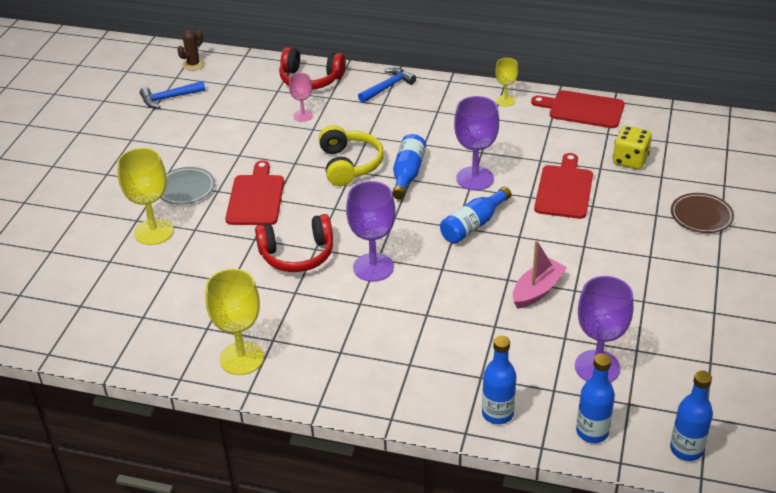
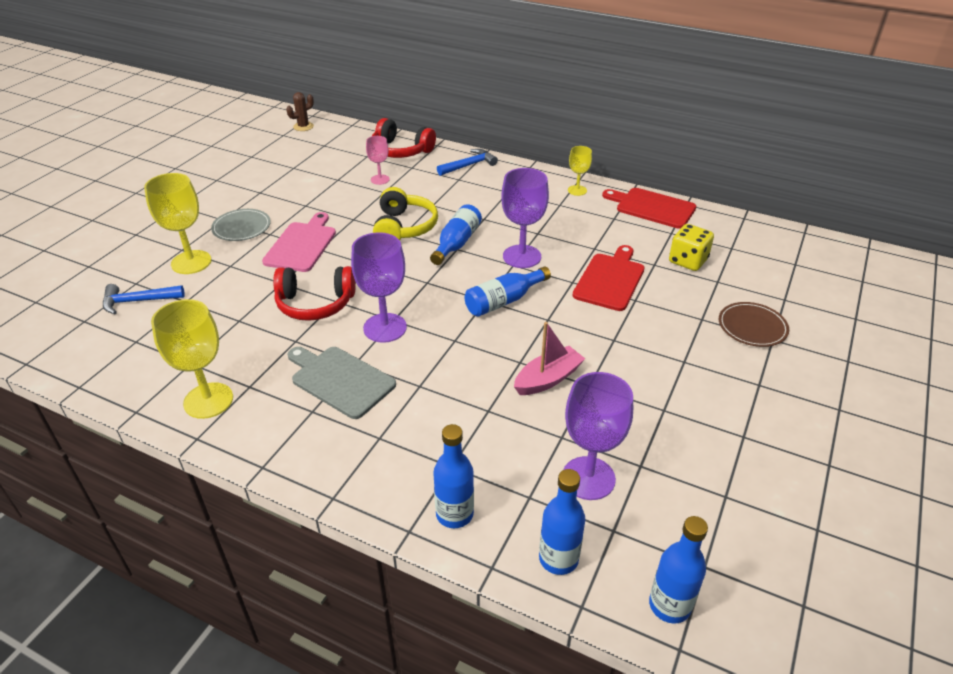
camera: 10 degrees right, 0 degrees up
(169, 98) = (268, 150): blue hammer -> blue hammer (138, 301)
(256, 198) = (301, 245): red cutting board -> pink cutting board
(353, 321) = (340, 380): none -> grey cutting board

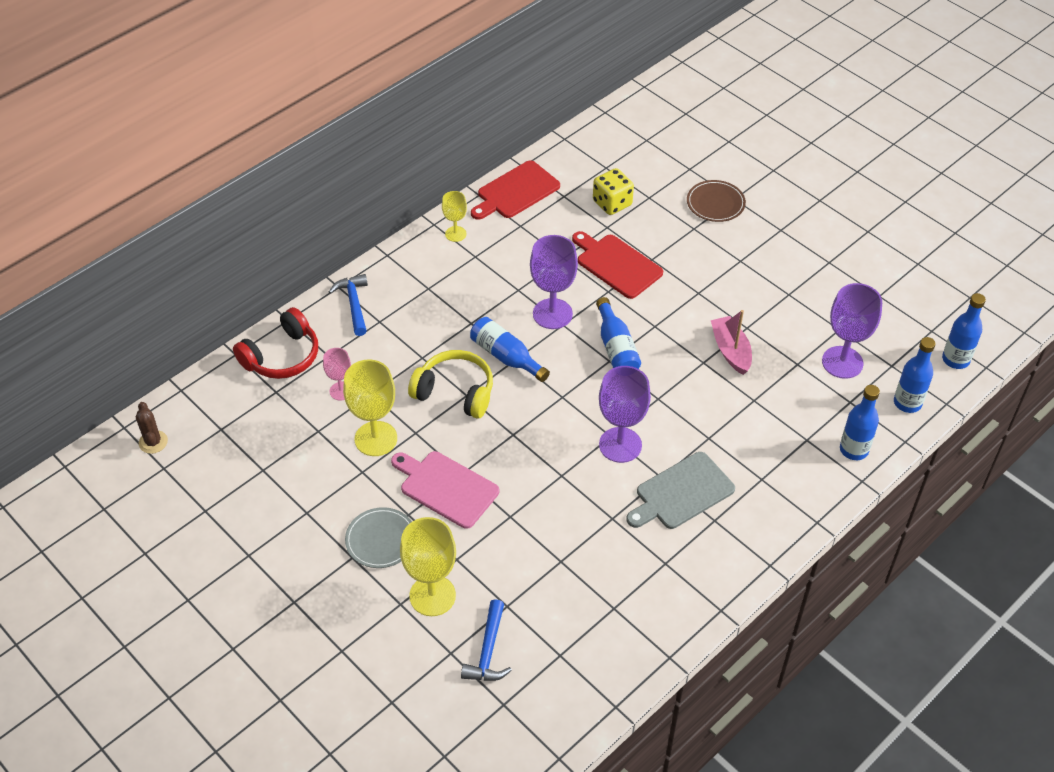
camera: 70 degrees left, 10 degrees up
(208, 400) = (674, 597): yellow goblet -> yellow goblet (376, 439)
(315, 304) = (559, 493): red headphones -> none

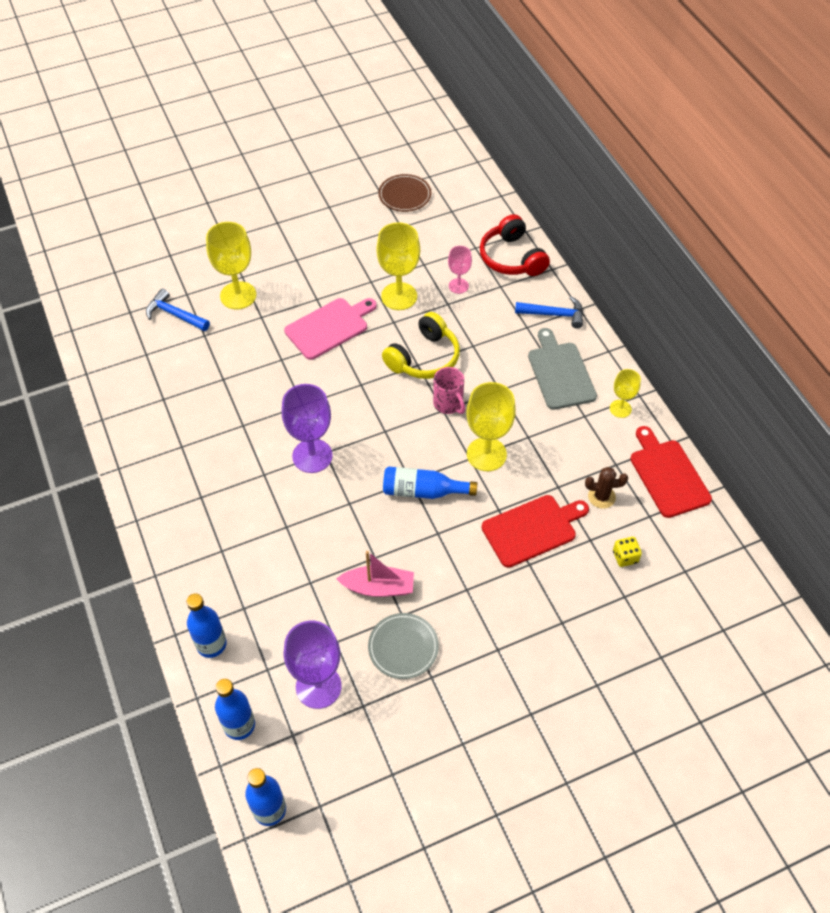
camera: 110 degrees right, 5 degrees up
(153, 442) = (456, 174): brown cactus -> brown cactus (601, 497)
(381, 540) = (302, 278): grey plate -> grey plate (403, 647)
(506, 357) = (448, 404): blue bottle -> pink mug
(552, 314) = (486, 454): purple goblet -> yellow goblet
(612, 203) = (625, 557): yellow dice -> yellow dice, size x0.61
(681, 493) = (240, 483): grey cutting board -> grey cutting board (560, 373)
(715, 203) = (595, 661): brown plate -> brown plate (404, 195)

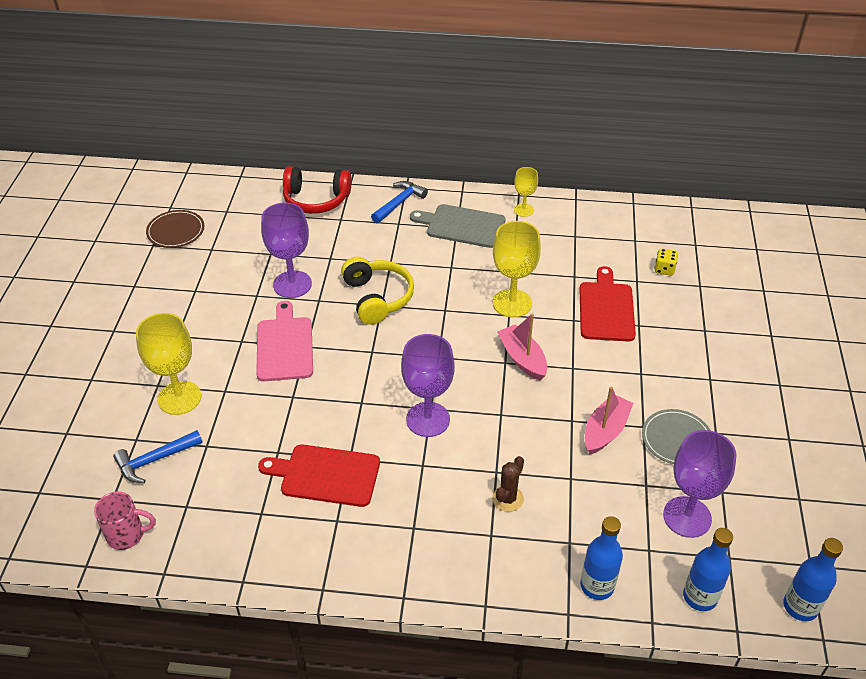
camera: 60 degrees left, 10 degrees down
(399, 296) = (292, 284): yellow goblet -> purple goblet
(423, 491) = (522, 358): blue bottle -> pink boat
(448, 404) = (441, 304): pink mug -> pink mug (127, 535)
(458, 286) = (316, 243): pink goblet -> none
(601, 497) = (600, 257): brown cactus -> brown cactus (508, 499)
(667, 475) = (604, 214): red cutting board -> red cutting board (326, 475)

